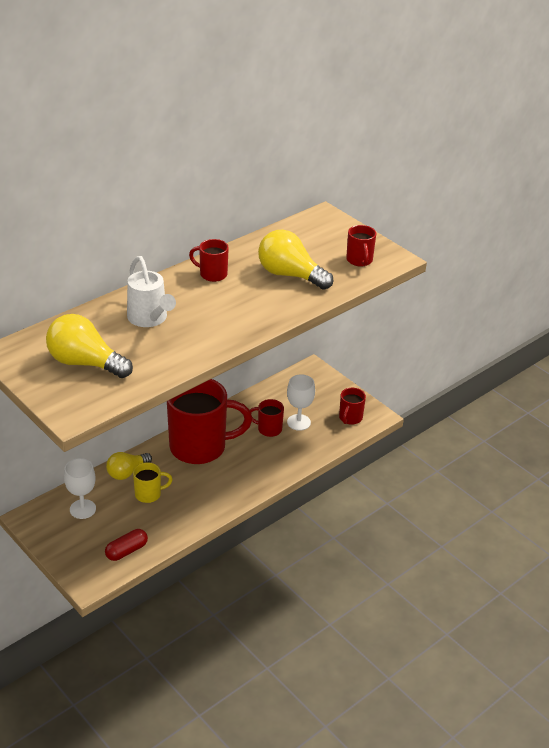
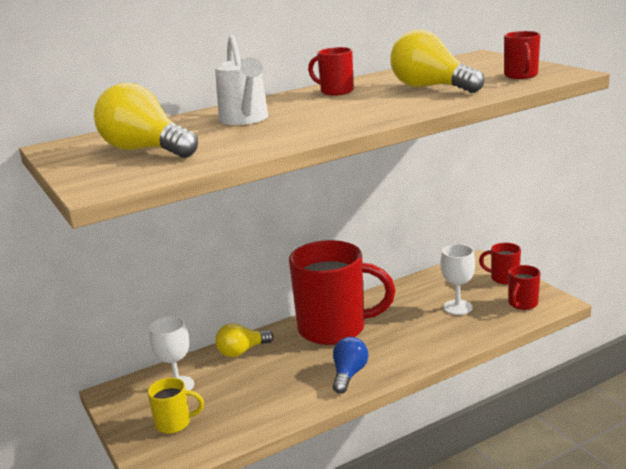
camera: 15 degrees right, 15 degrees down
(126, 551) = (215, 433): red capsule -> none
(149, 494) = (261, 373): yellow mug -> yellow mug (174, 423)
(219, 493) = (349, 374): none -> blue light bulb
(268, 429) = (420, 313): red mug -> red mug (503, 278)

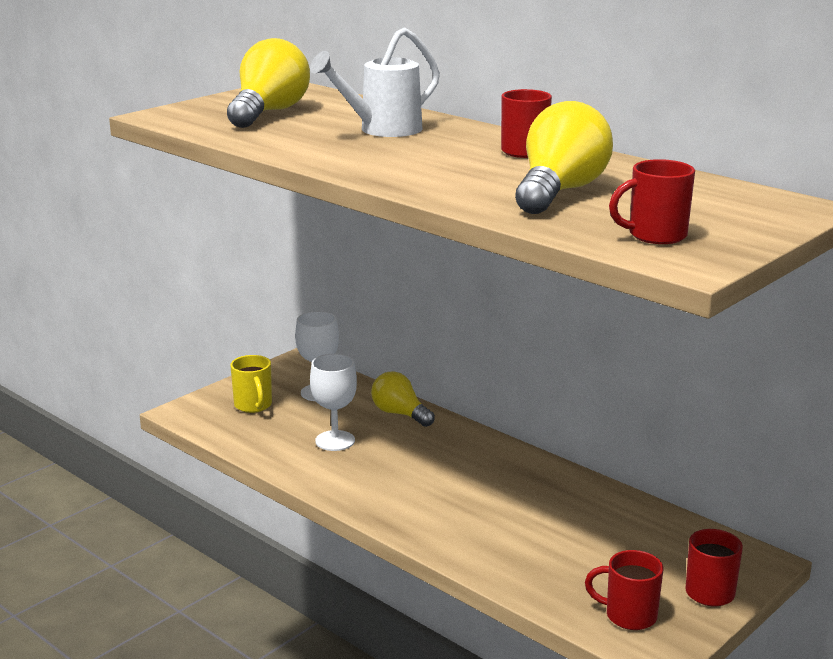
camera: 70 degrees right, 0 degrees up
(334, 329) = (477, 464): red mug -> none
(349, 374) = (373, 490): blue light bulb -> none
(457, 307) = (585, 554): white goblet -> white goblet (335, 441)

